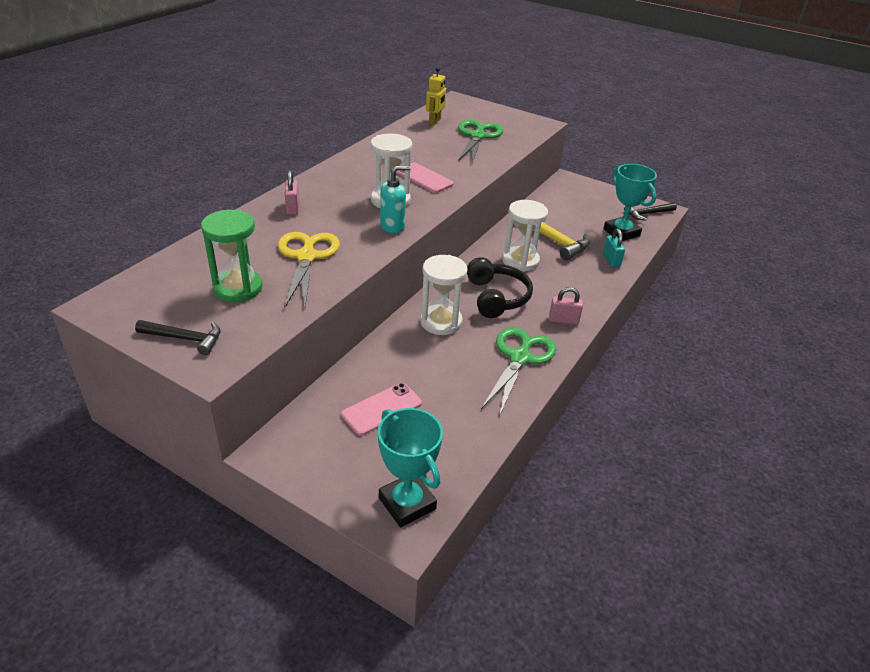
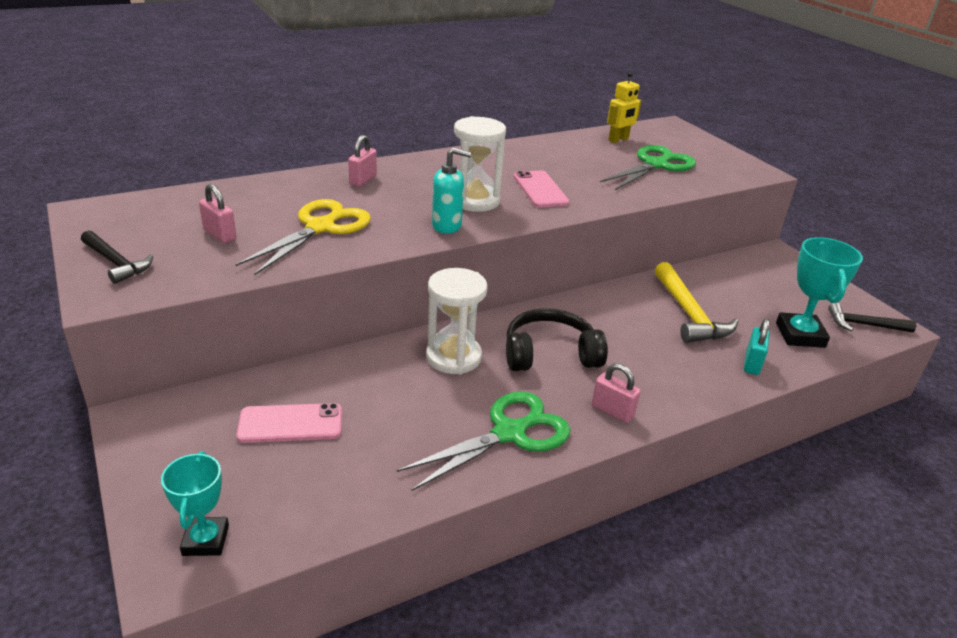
camera: 30 degrees right, 5 degrees down
(238, 288) = (220, 235): green hourglass -> pink padlock
(407, 503) = (205, 540): turquoise trophy -> turquoise trophy, size x0.66
(497, 297) = (550, 354): black headphones -> black headphones turned 120 degrees counterclockwise
(520, 261) = (621, 324): white hourglass -> none

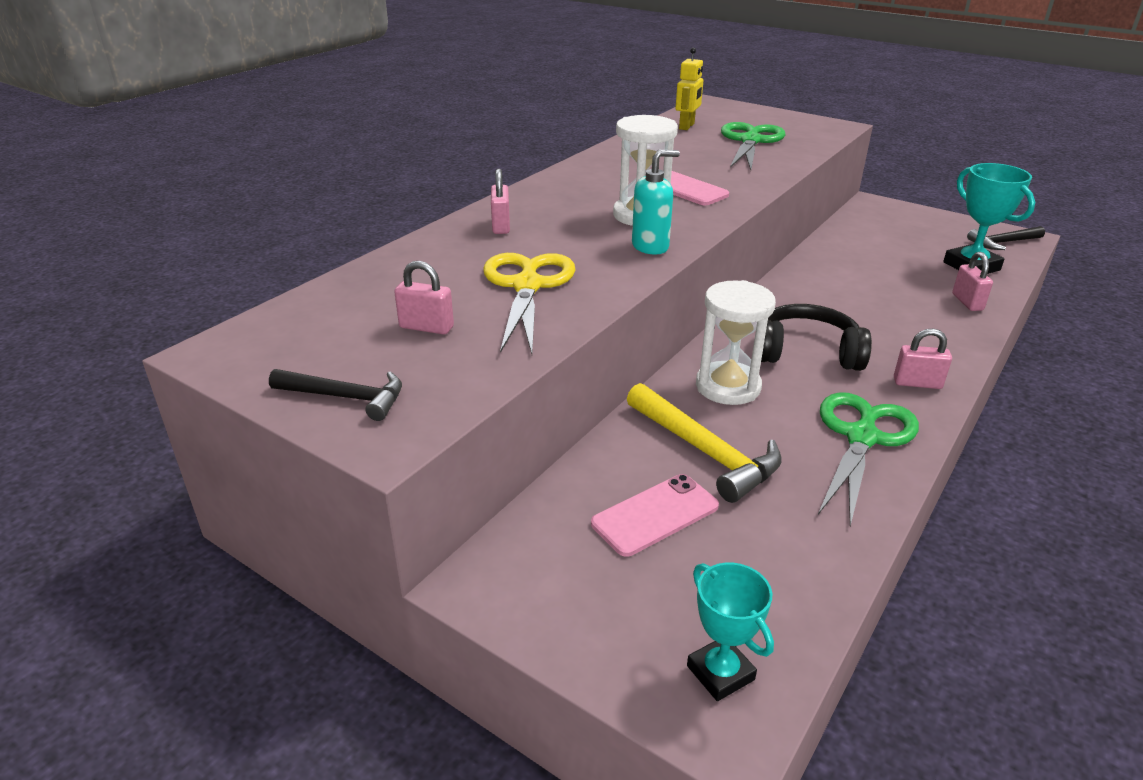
camera: 25 degrees left, 0 degrees up
(550, 354) = (806, 352): black headphones -> black headphones turned 45 degrees clockwise
(689, 314) = (872, 277): yellow hammer -> yellow hammer (706, 452)
(752, 363) = (967, 302): turquoise padlock -> pink padlock

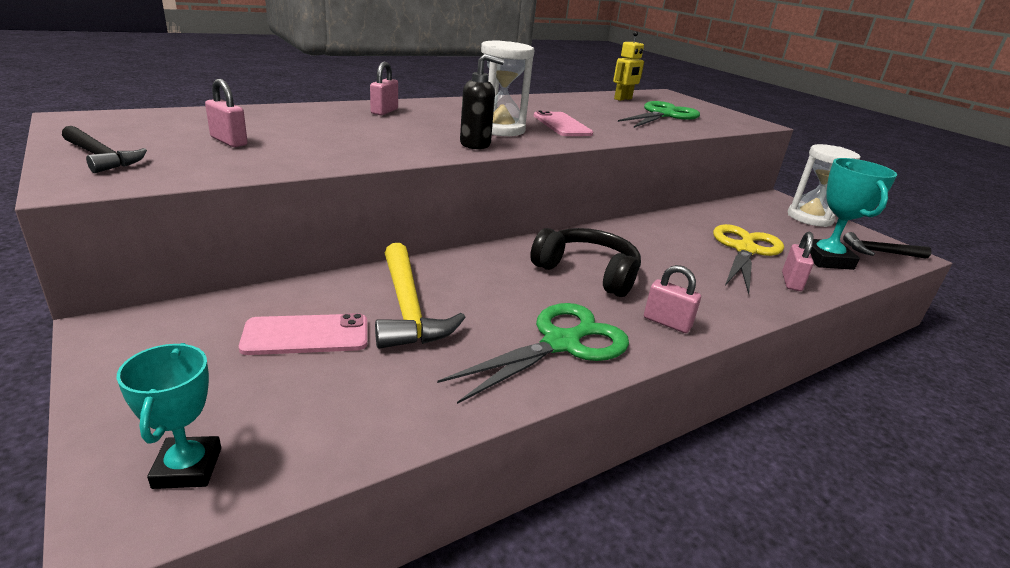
camera: 20 degrees right, 5 degrees down
(527, 286) = (341, 140): yellow scissors -> yellow scissors (745, 250)
(650, 246) = (475, 144): turquoise soap dispenser -> black soap dispenser
(728, 387) = (487, 274): white hourglass -> white hourglass (809, 218)

